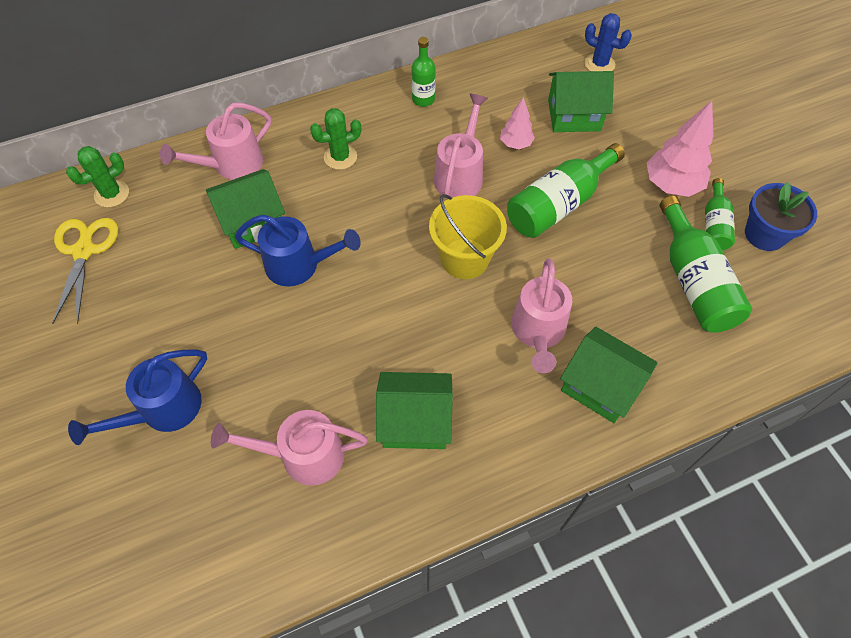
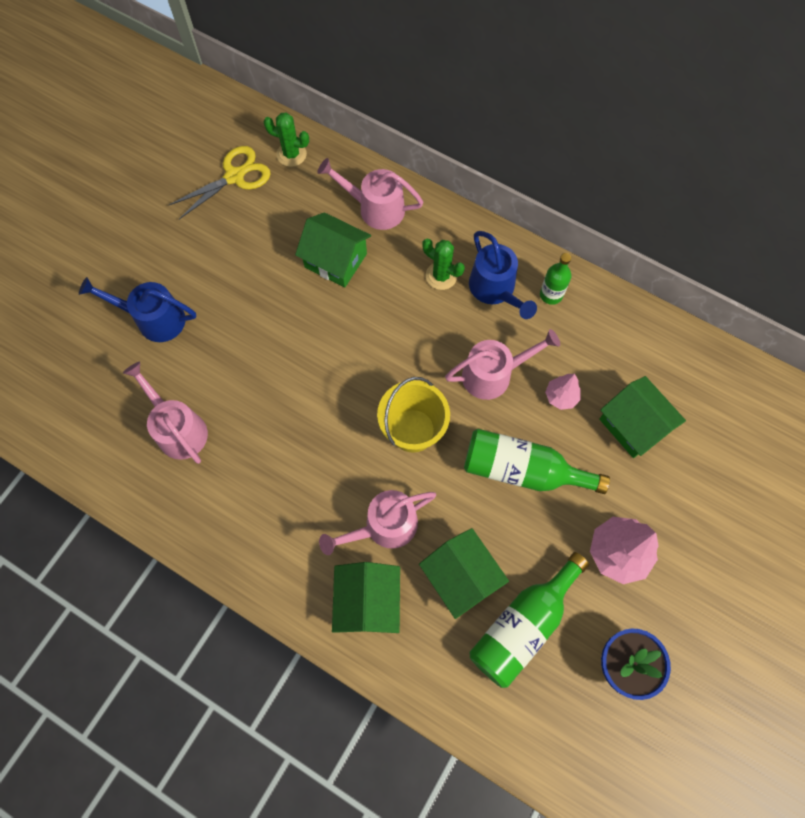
camera: 55 degrees right, 10 degrees up
(300, 265) = (322, 319): blue watering can -> blue watering can (495, 290)
(415, 421) = (250, 484): green house -> green house (461, 576)
(599, 64) = (717, 411): blue cactus -> none
(714, 224) = (600, 613): green bottle -> none

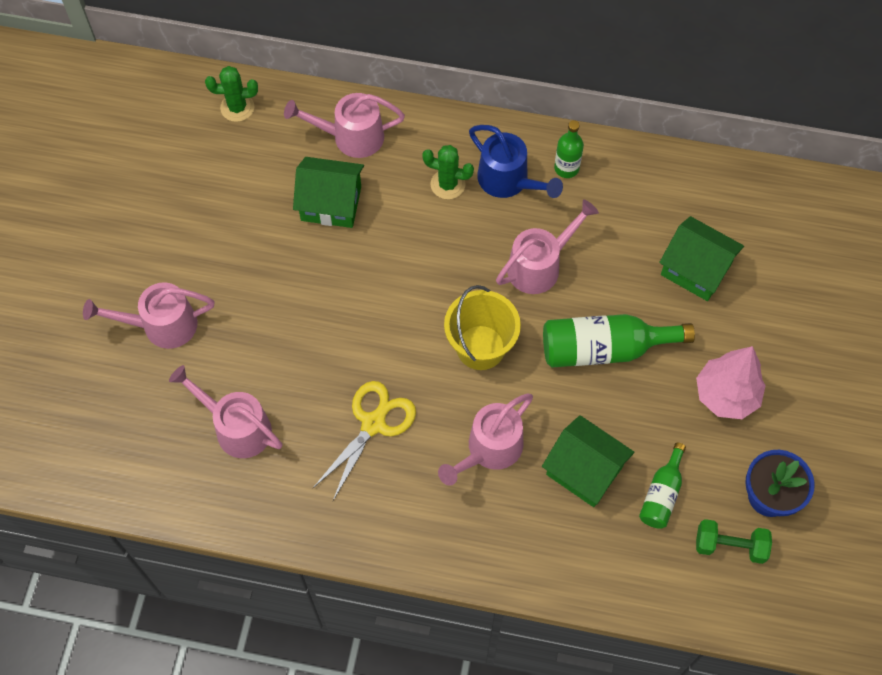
camera: 20 degrees left, 5 degrees down
(153, 319) = (161, 325): blue watering can -> pink watering can
(234, 176) = (185, 150): yellow scissors -> yellow scissors (373, 424)
(368, 601) = (502, 526): green house -> none
(523, 624) = (662, 494): green bottle -> green bottle, size x0.57
(561, 397) = (615, 265): pink tree -> none
(568, 698) = (730, 546): none -> green dumbbell

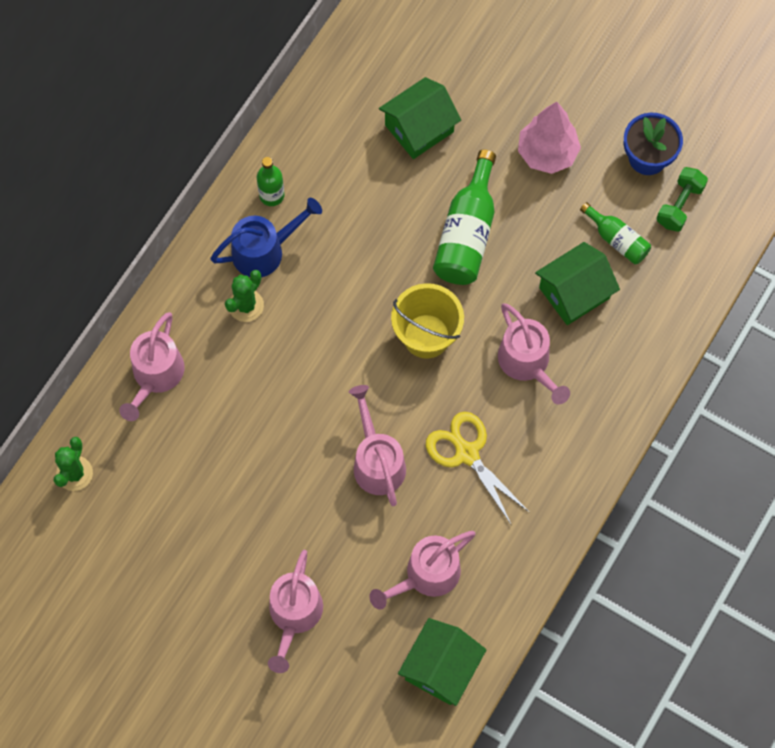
camera: 70 degrees left, 5 degrees up
(331, 203) = (223, 418): green house -> green house (441, 668)
(540, 265) = (364, 256): pink watering can -> pink watering can (377, 461)

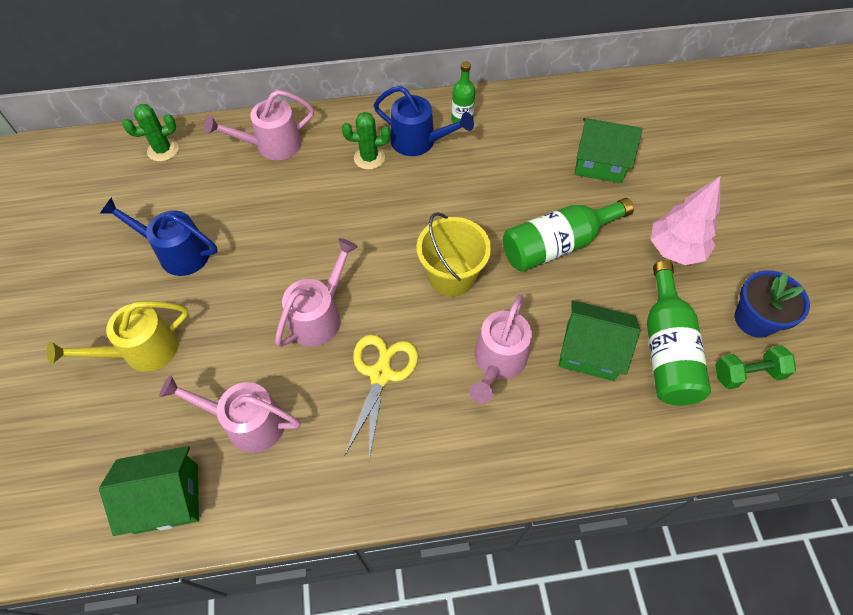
camera: 50 degrees right, 10 degrees down
(213, 531) = (177, 252): none -> blue watering can
(294, 616) = (142, 351): pink watering can -> yellow watering can
(617, 239) = (666, 348): green bottle -> green bottle, size x1.74

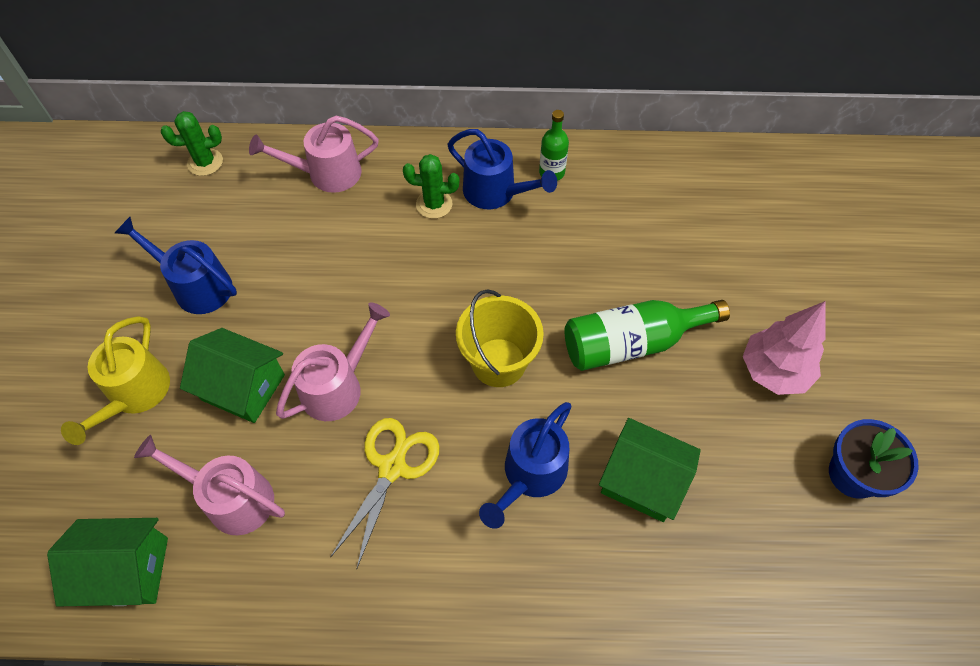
camera: 10 degrees right, 0 degrees up
(142, 351) = (135, 395): yellow watering can -> yellow watering can turned 60 degrees counterclockwise
(498, 362) = (530, 475): pink watering can -> blue watering can
(600, 163) = (705, 249): green house -> green house (243, 387)
(666, 348) = (735, 493): green bottle -> none
(747, 374) = (828, 541): green dumbbell -> none

